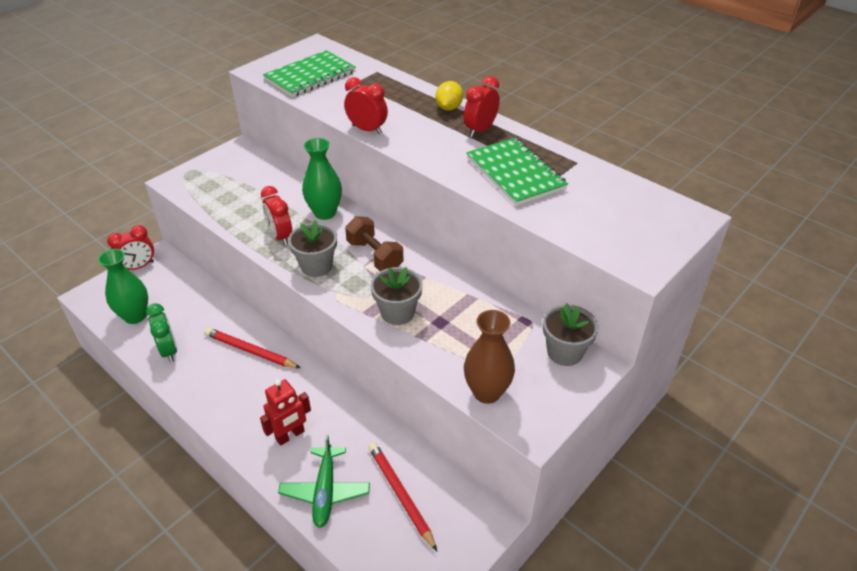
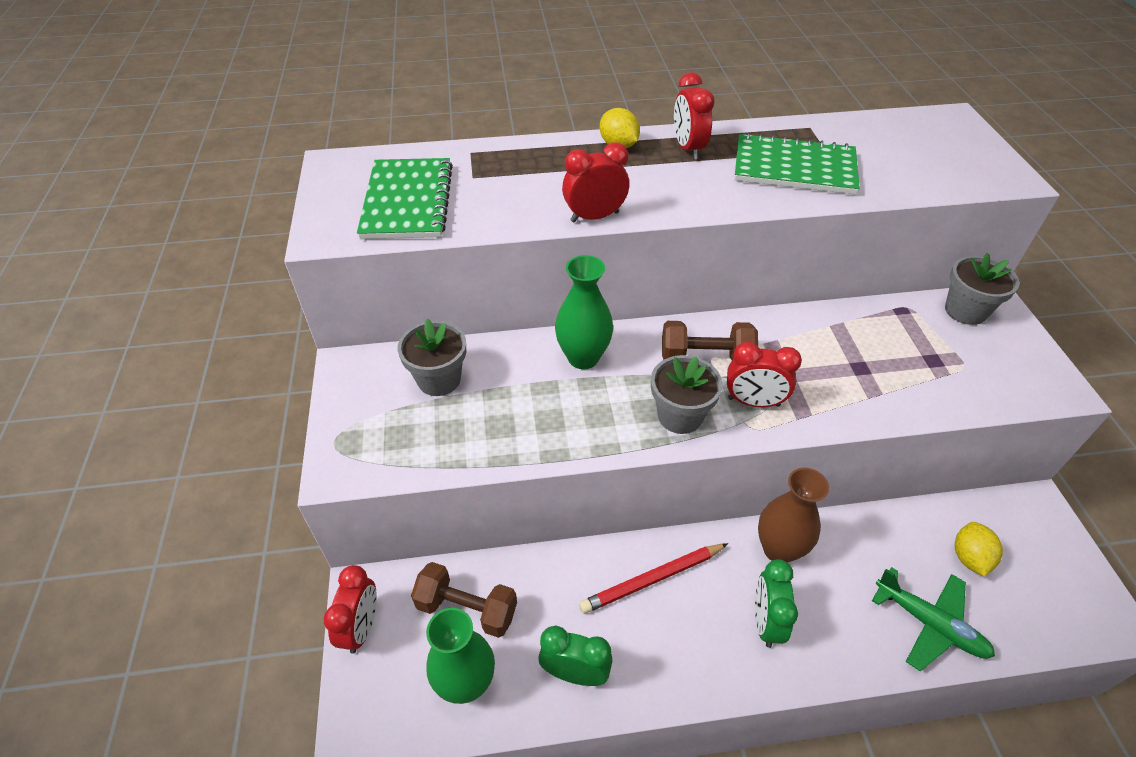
camera: 50 degrees left, 5 degrees up
(176, 294) = (467, 609): none -> brown dumbbell
(262, 411) = (766, 622): none -> green clock
(280, 236) = (589, 419): red clock -> red clock (753, 402)
(290, 435) = (824, 613): red robot -> none
(397, 313) = (821, 391): grey flower pot -> grey flower pot (439, 379)
(401, 494) = (969, 557): red pencil -> yellow lemon
(487, 392) = (991, 391): brown vase -> brown vase (778, 549)

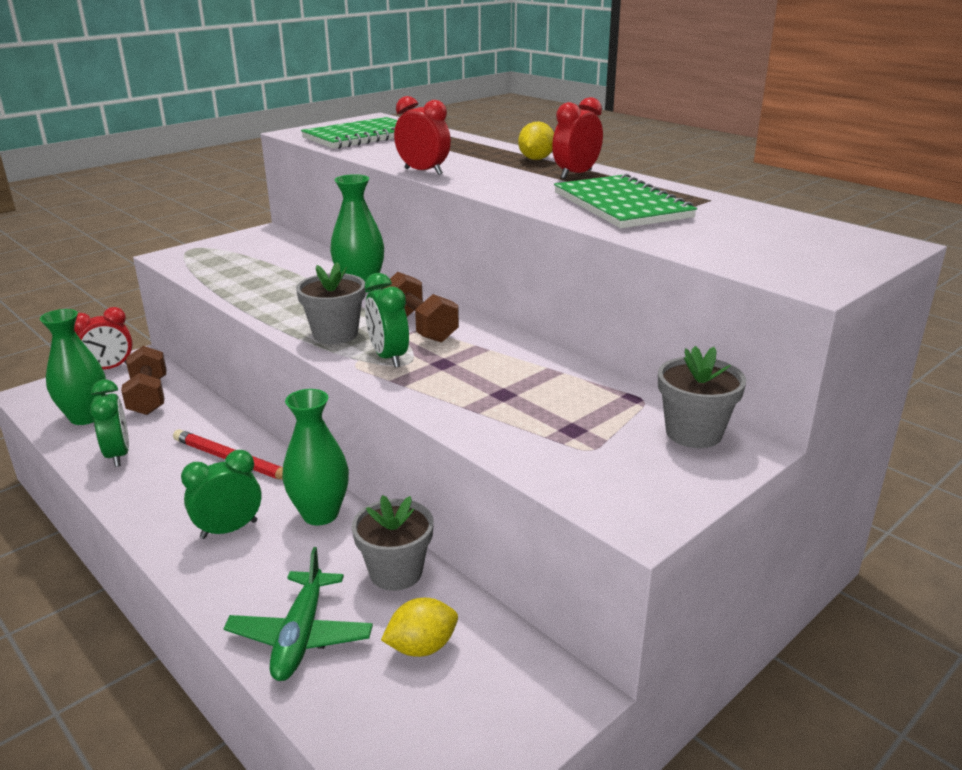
camera: 55 degrees right, 20 degrees down
(439, 379) = (281, 256): grey flower pot -> grey flower pot (396, 572)
(753, 402) = (388, 357): red clock -> green clock
(778, 549) = (320, 514): brown vase -> green vase

